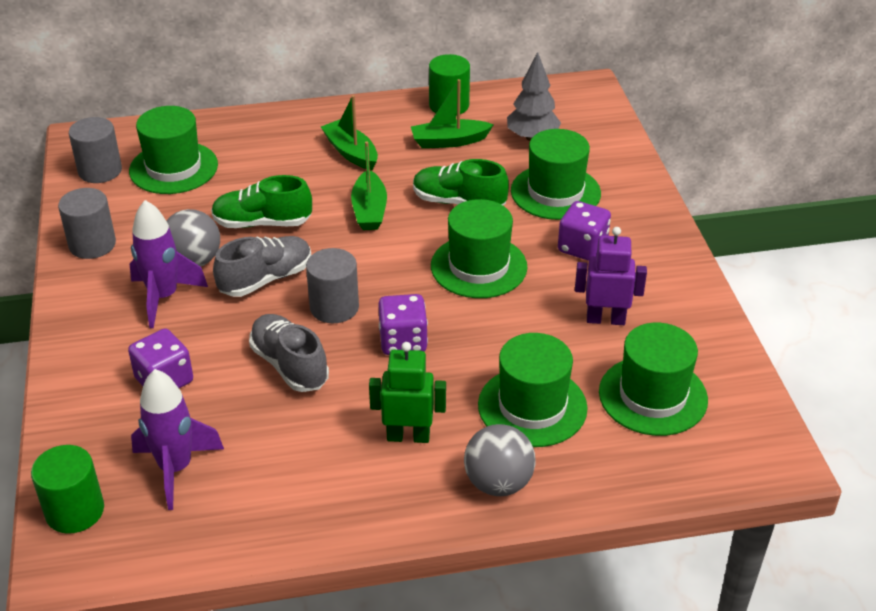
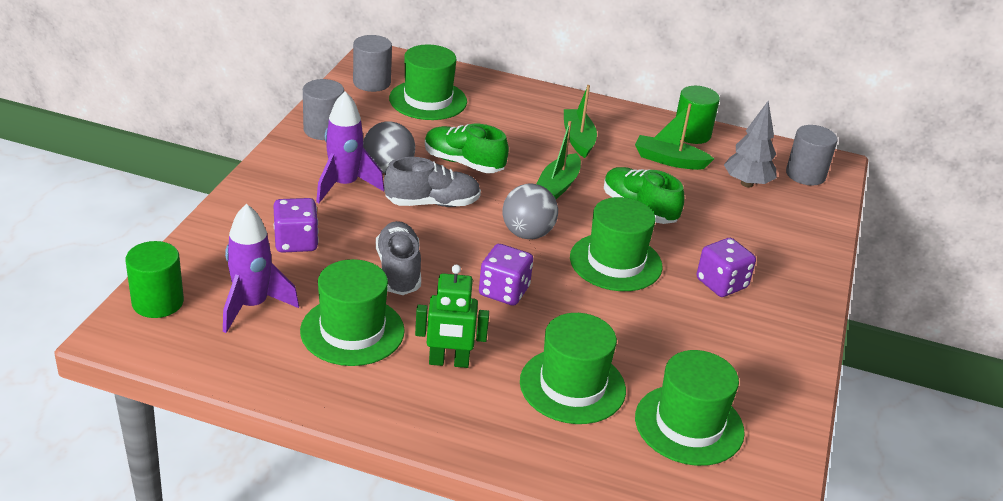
camera: 25 degrees right, 5 degrees down
(334, 307) = (469, 244): grey cylinder -> grey cylinder (805, 175)
(408, 436) = (449, 362): green robot -> green robot turned 150 degrees clockwise
(498, 483) = (493, 430): grey ball -> grey ball (527, 234)
(555, 192) = (733, 232): green hat -> green hat (352, 331)
(605, 319) = (696, 347): purple robot -> none

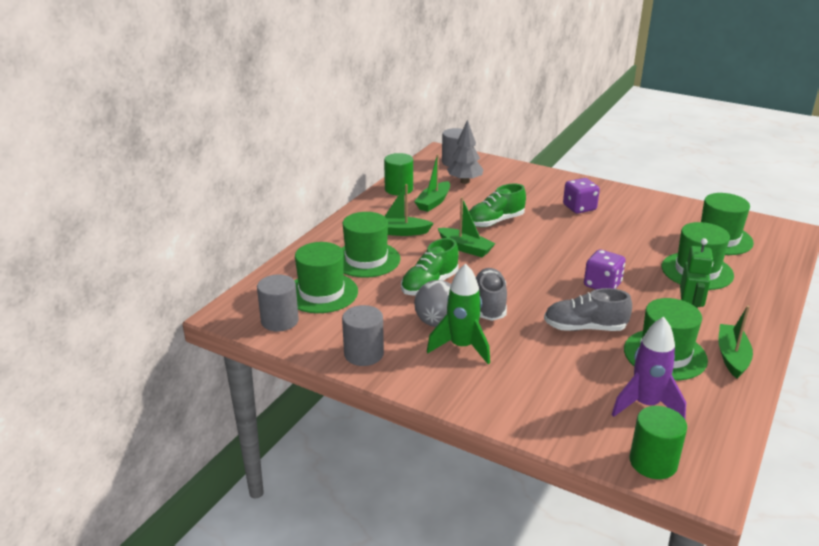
camera: 75 degrees left, 5 degrees down
(296, 242) = (551, 378): purple dice -> none
(344, 185) = (462, 347): purple rocket -> green rocket
(356, 390) = (732, 356): none -> green boat
(527, 234) = (529, 268): grey ball -> none
(615, 262) = (561, 239): green hat -> green hat (366, 259)

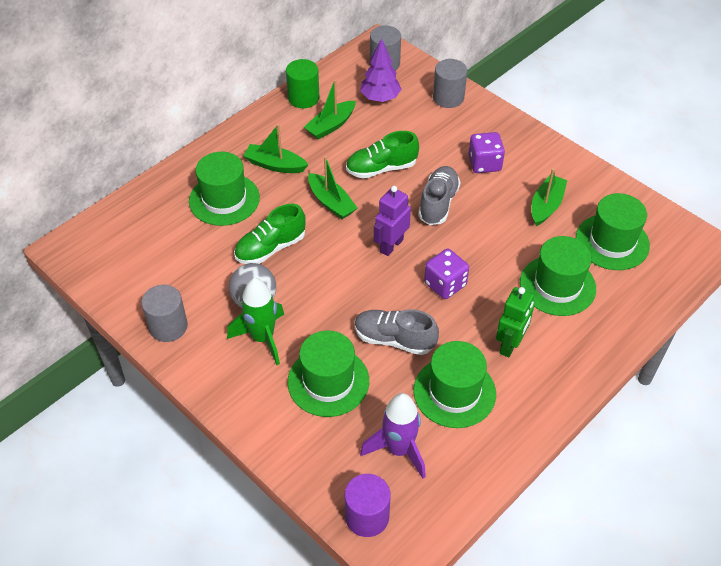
camera: 15 degrees right, 20 degrees up
(279, 321) = (109, 267): grey cylinder -> grey cylinder (448, 98)
(321, 293) = (162, 237): green hat -> green hat (328, 381)
(464, 181) = (380, 98): grey tree -> purple tree
(489, 305) = (316, 288): grey shoe -> grey shoe (438, 203)
(537, 267) = (391, 245): none -> purple robot
(653, 462) = (367, 516): green cylinder -> purple cylinder
(732, 356) = (520, 410): green boat -> green boat (546, 205)

